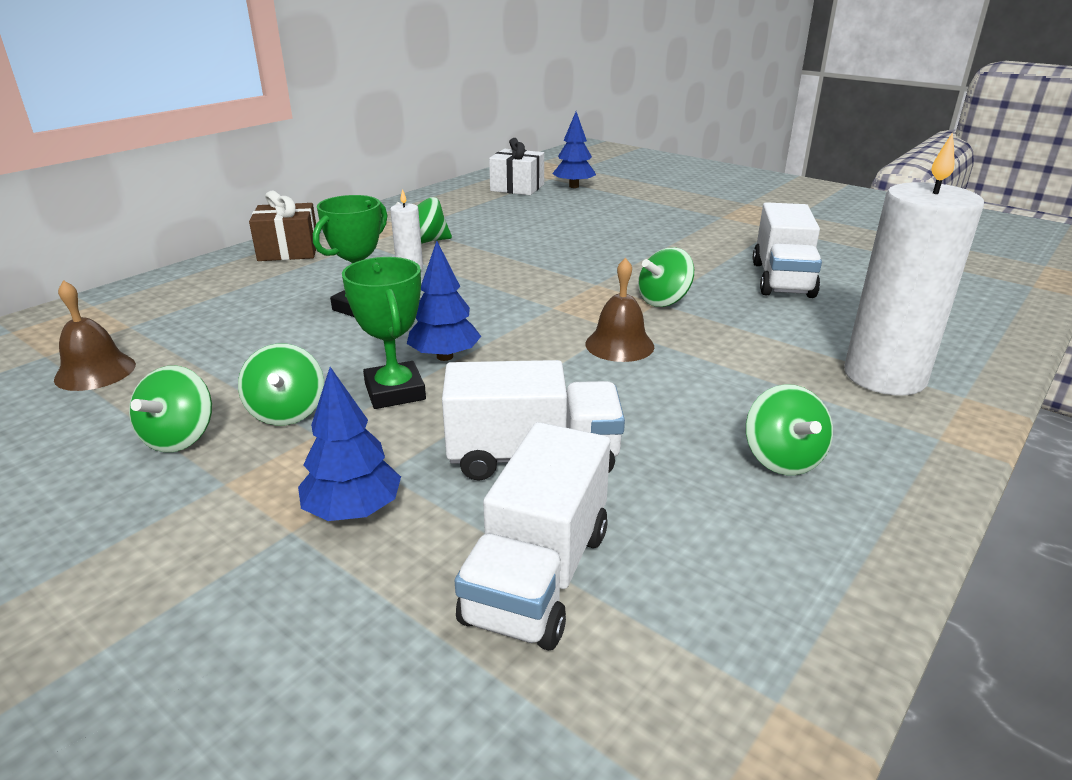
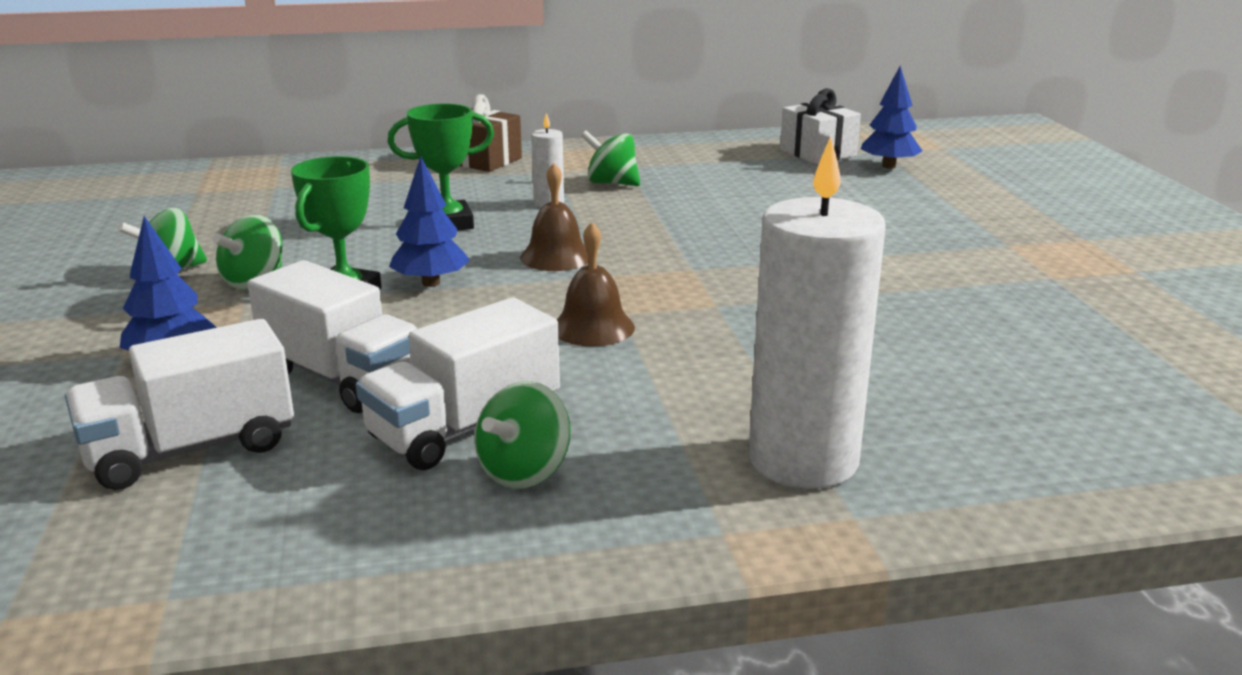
camera: 40 degrees right, 5 degrees down
(95, 371) = (202, 212): brown bell -> brown bell (556, 257)
(664, 301) = (726, 306): green spinning top -> none
(782, 279) = (919, 331): white truck -> white truck (464, 428)

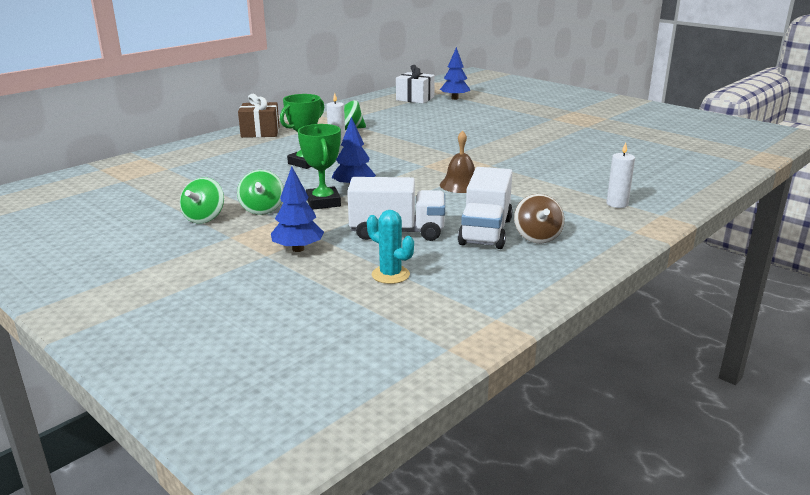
camera: 35 degrees left, 0 degrees up
(191, 449) = (390, 275): white truck -> turquoise cactus
(524, 472) = (537, 237): green spinning top -> brown spinning top
(556, 257) = (388, 164): brown bell -> none
(803, 460) = (617, 204): white candle -> white candle, size x0.45

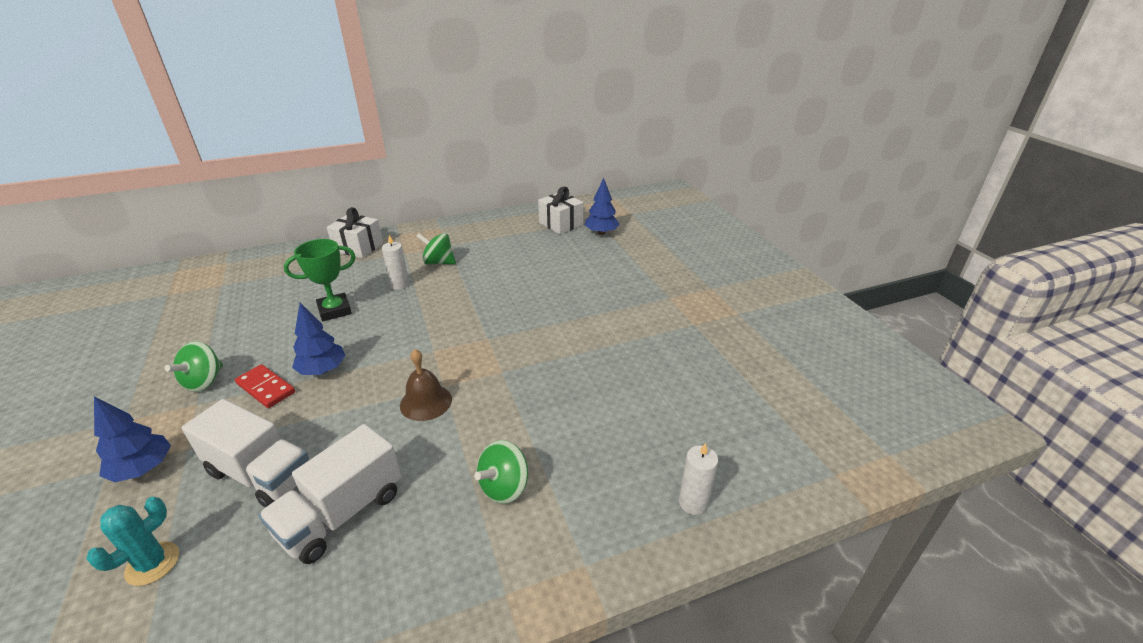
camera: 25 degrees right, 10 degrees up
(204, 218) = (145, 379): green spinning top -> green spinning top (504, 487)
(260, 132) = (358, 247): brown gift -> white gift
(323, 202) = (265, 388): green trophy -> red domino
(390, 275) = (152, 563): turquoise cactus -> turquoise cactus turned 60 degrees clockwise
(537, 237) = (380, 553): brown spinning top -> none
(617, 204) = (554, 514): white candle -> white candle (693, 502)

